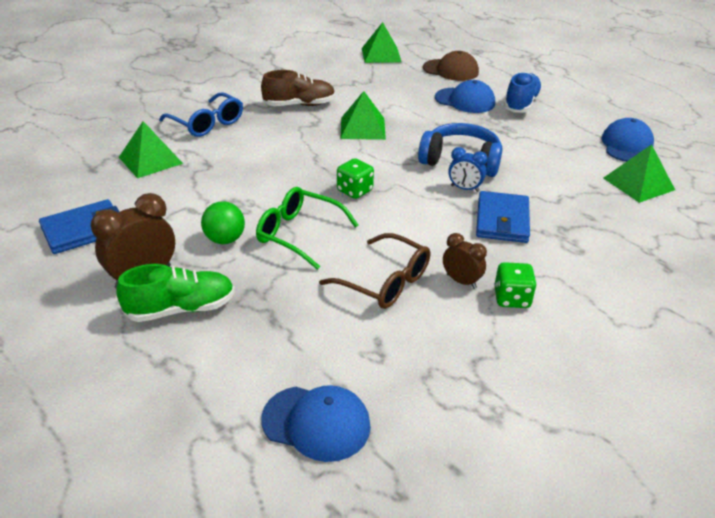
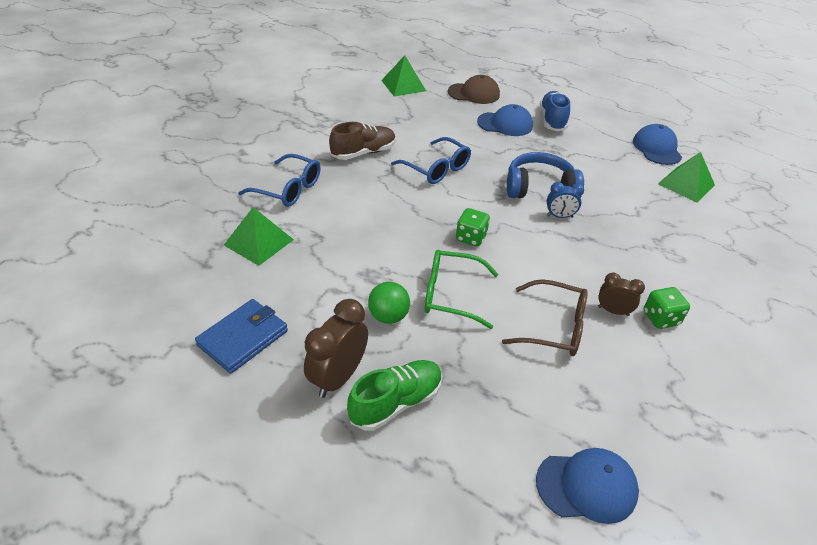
camera: 20 degrees left, 5 degrees up
(362, 128) = (436, 168): green pyramid -> blue glasses
(502, 220) = (608, 242): blue wallet -> none

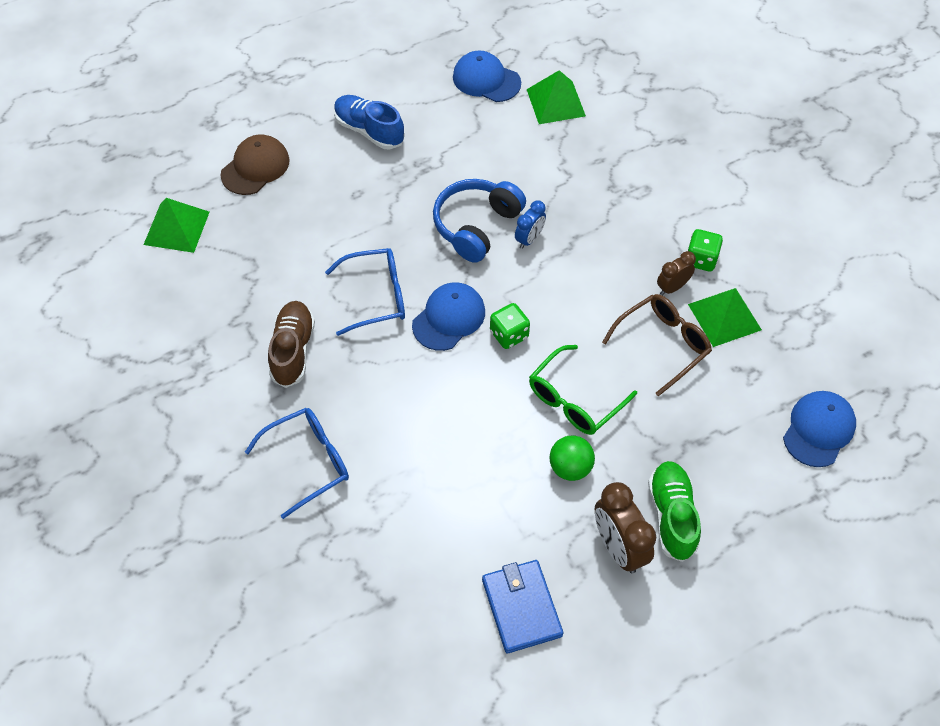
camera: 55 degrees left, 15 degrees up
(258, 242) = (384, 534): green pyramid -> green pyramid (724, 317)
(505, 124) = (342, 179): blue cap -> blue cap (449, 318)

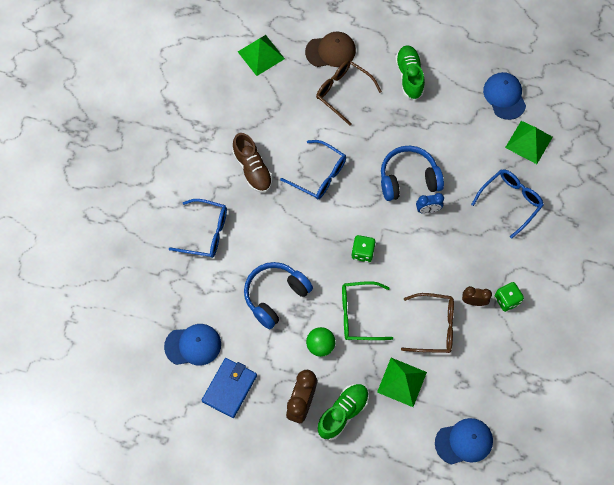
camera: 45 degrees right, 10 degrees up
(293, 350) = (252, 169): brown shoe -> brown shoe turned 105 degrees clockwise
(314, 196) = (343, 92): none -> brown glasses
(369, 130) = (409, 76): blue shoe -> green shoe
(449, 318) = (342, 217): blue cap -> blue cap (193, 345)
(464, 460) = (275, 296): none -> blue headphones
(600, 168) = (510, 202): none -> blue glasses
(724, 317) = (483, 341): green pyramid -> green pyramid (401, 382)

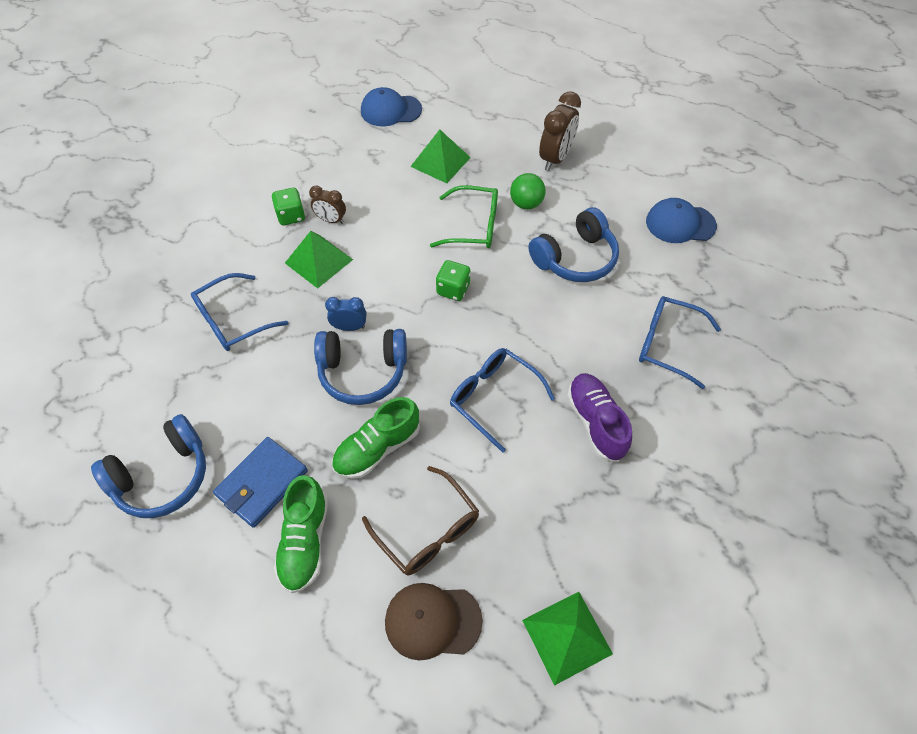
camera: 170 degrees left, 10 degrees down
(229, 388) = (636, 180): blue wallet -> blue wallet (262, 483)
(252, 169) = (595, 422): brown shoe -> purple shoe
(343, 413) = (511, 146): green shoe -> green shoe (377, 448)
(433, 326) = (388, 203): brown glasses -> none
(504, 96) = (163, 476): blue cap -> blue headphones
(528, 142) = (164, 397): green pyramid -> green pyramid (319, 261)

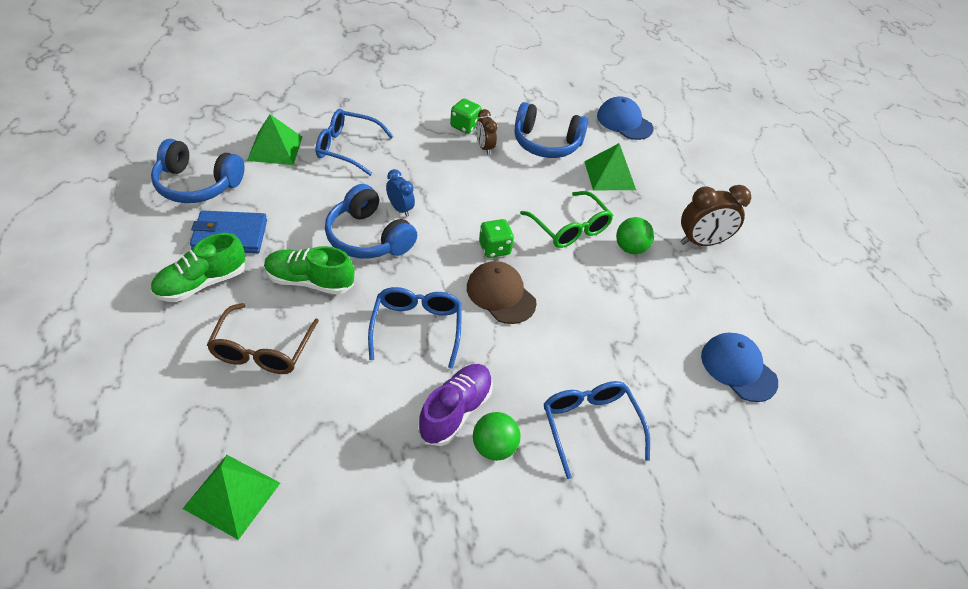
camera: 45 degrees right, 10 degrees down
(319, 261) = (441, 161): green pyramid -> green pyramid (275, 148)
(432, 621) = (187, 394): brown cap -> brown cap (501, 295)
(575, 258) = (611, 310): blue headphones -> blue headphones (546, 143)
(645, 417) = (494, 447): none -> green ball

